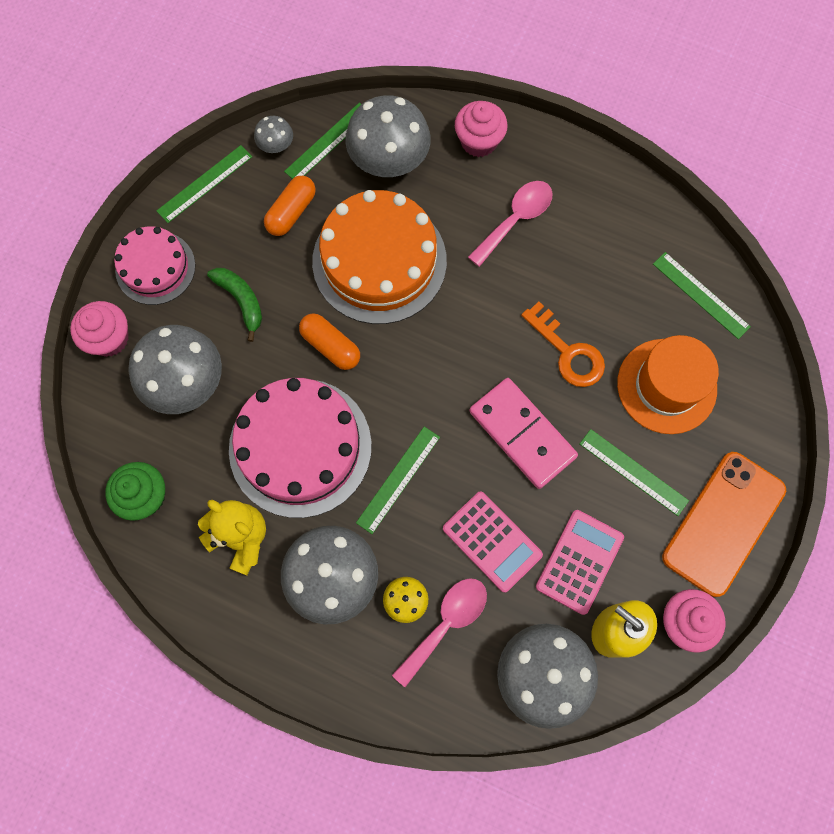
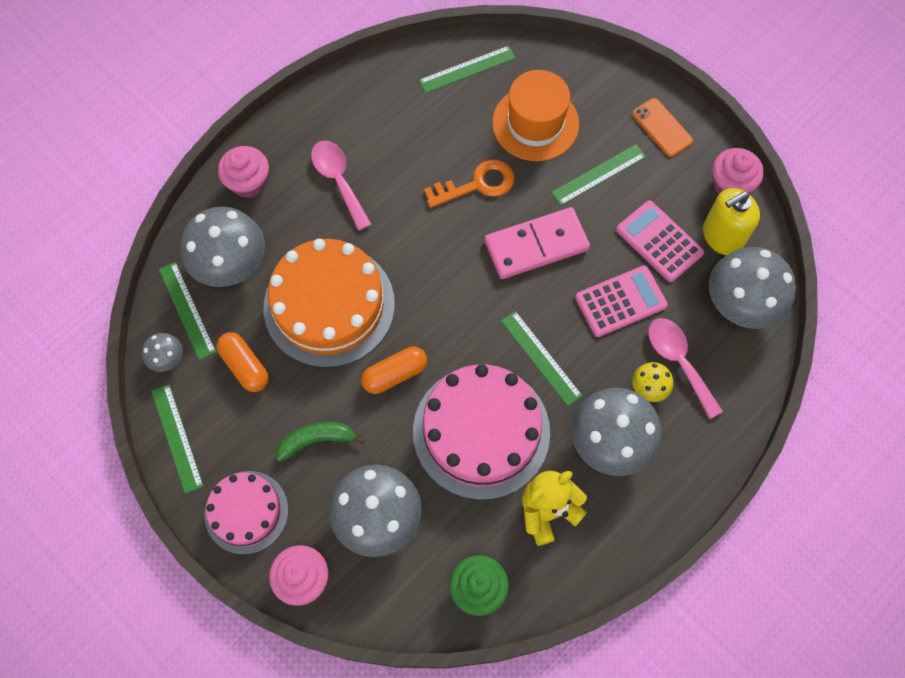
camera: 70 degrees left, 5 degrees down
(723, 523) = (662, 127): orange phone -> orange phone, size x0.54

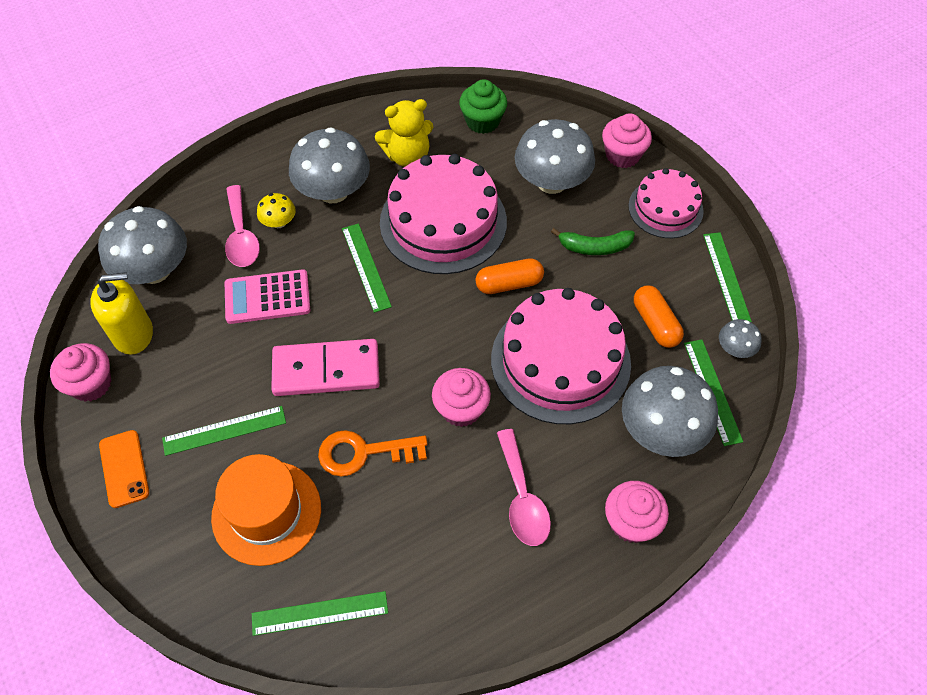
camera: 165 degrees left, 10 degrees down
(329, 305) = (560, 361): orange cake -> pink cake
(407, 240) = (461, 409): none -> pink cupcake
(659, 241) = (199, 344): pink calculator -> none

